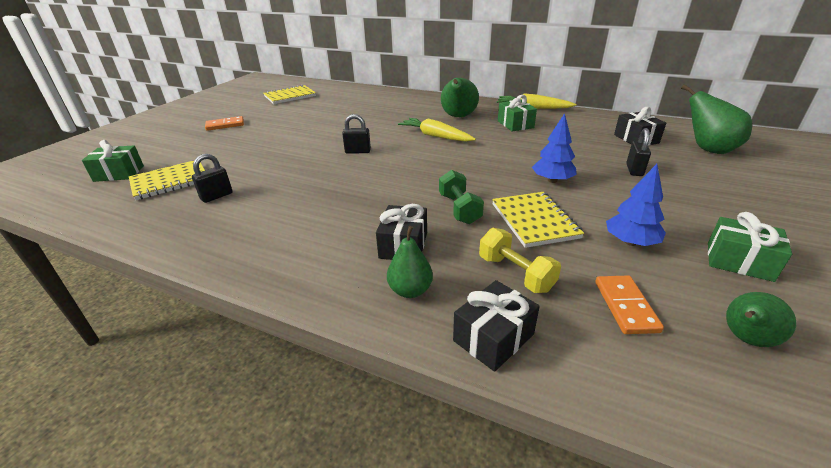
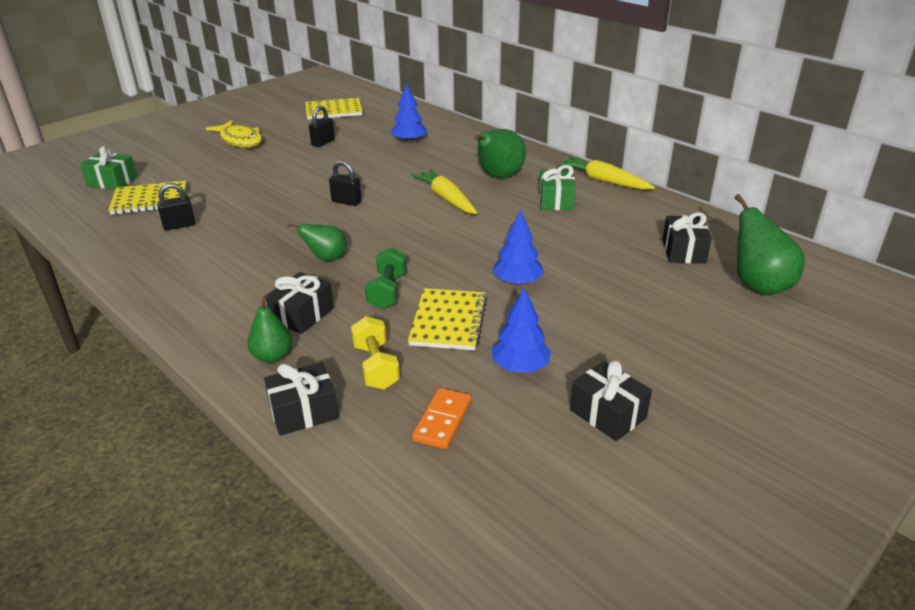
camera: 20 degrees right, 0 degrees up
(225, 125) = (240, 140): orange domino -> yellow fish
(368, 106) = (409, 141): none -> blue tree
(634, 170) = (627, 291): black padlock -> black padlock (323, 143)
(739, 261) = (607, 414): green gift -> black gift
(745, 339) = (516, 476): green pear -> green pear (326, 258)

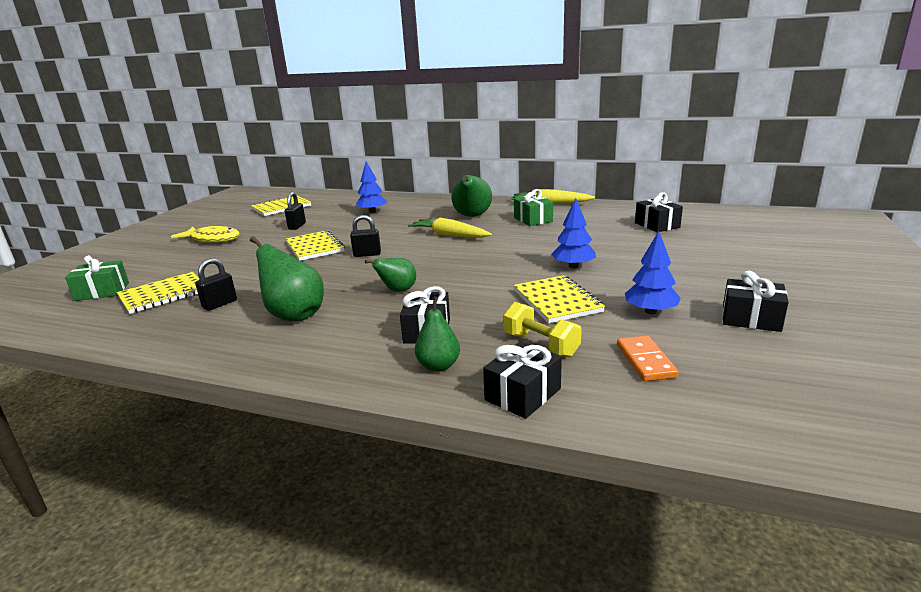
camera: 25 degrees left, 10 degrees down
(311, 178) = (315, 247): none -> yellow notebook
(387, 291) = (481, 297): green dumbbell -> none
(758, 285) = (727, 230): green pear -> green pear (294, 315)

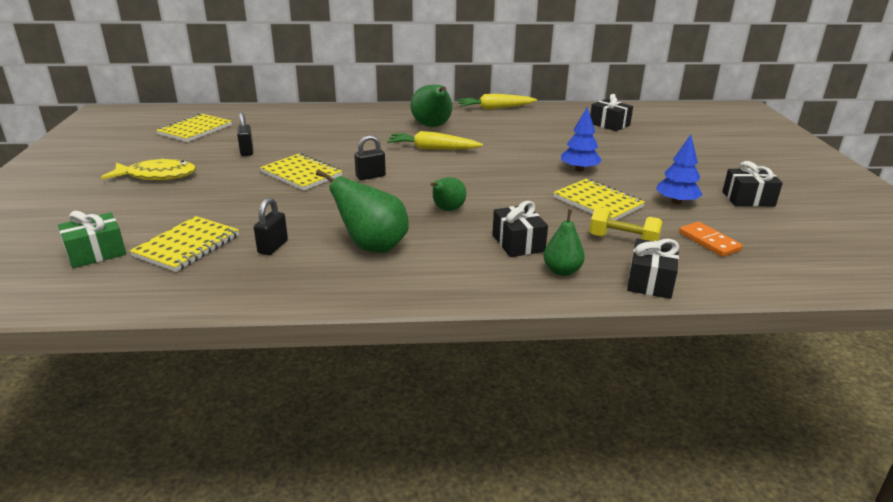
camera: 25 degrees left, 5 degrees up
(372, 212) = (317, 128): blue tree -> none
(533, 220) = (496, 126): green gift -> none

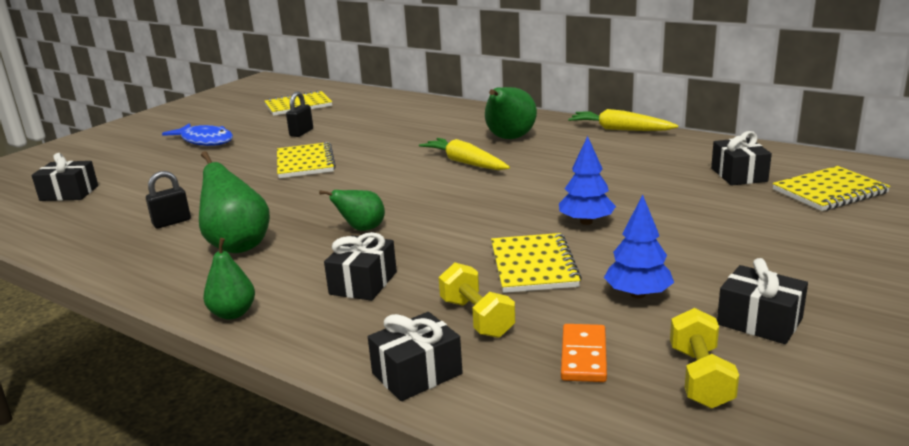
camera: 40 degrees right, 5 degrees down
(96, 253) = (69, 193): green gift -> black gift
(157, 176) = (205, 141): yellow fish -> blue fish
(187, 246) = (124, 204): yellow notebook -> yellow notebook (829, 191)
(370, 176) = (356, 178): black padlock -> none
(562, 271) = (349, 326): green pear -> green pear (233, 313)
(771, 233) = (700, 377): none -> yellow dumbbell

